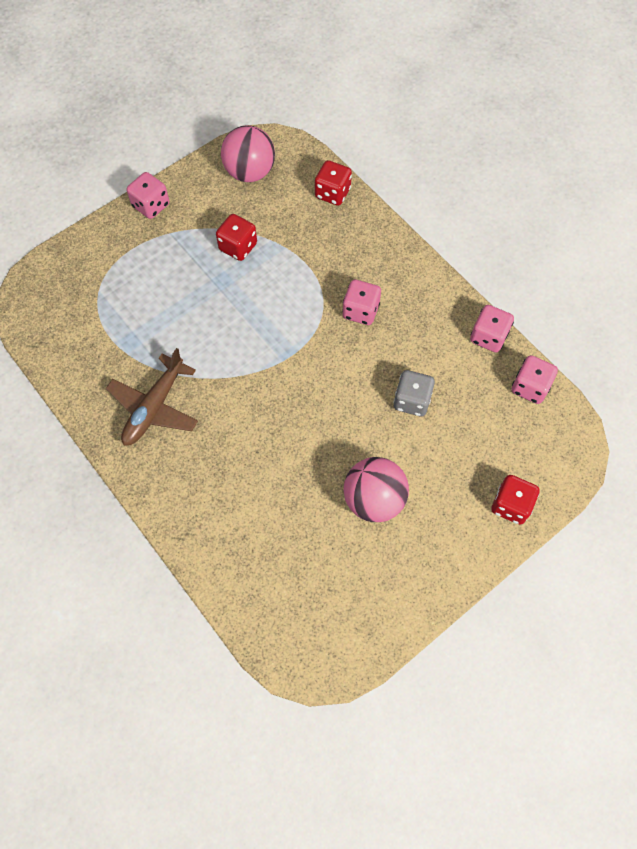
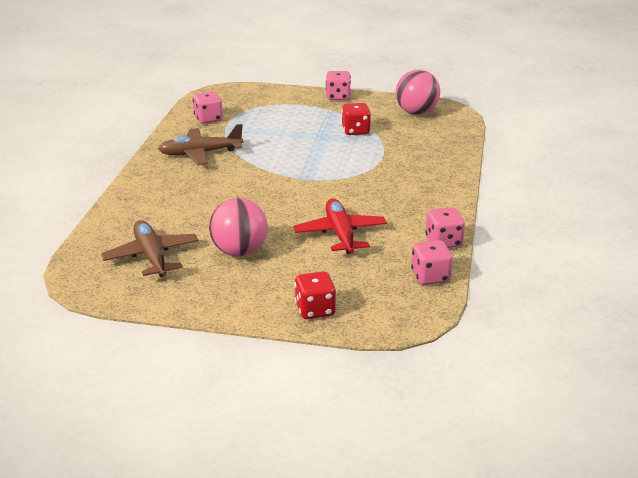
camera: 50 degrees right, 35 degrees down
(320, 578) = (151, 256): none -> brown plane
(332, 193) = (452, 142): red dice -> none
(360, 311) = (379, 187): pink dice -> pink dice (208, 119)
(412, 400) = (340, 234): grey dice -> red plane

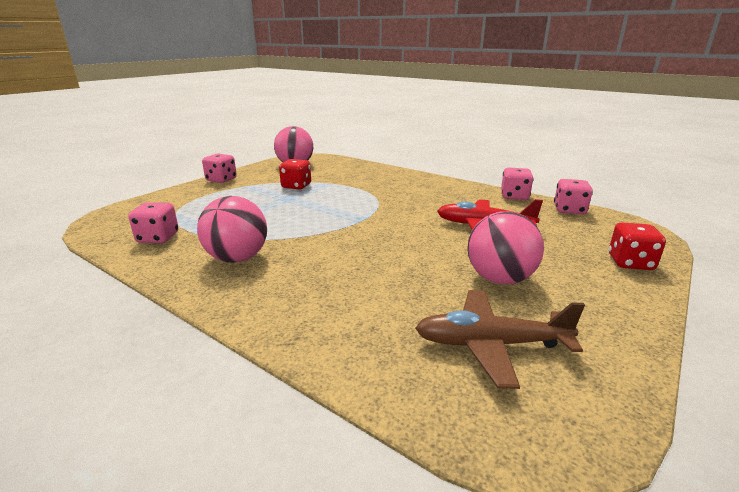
camera: 65 degrees left, 5 degrees down
(200, 153) = (237, 258): brown plane -> pink ball

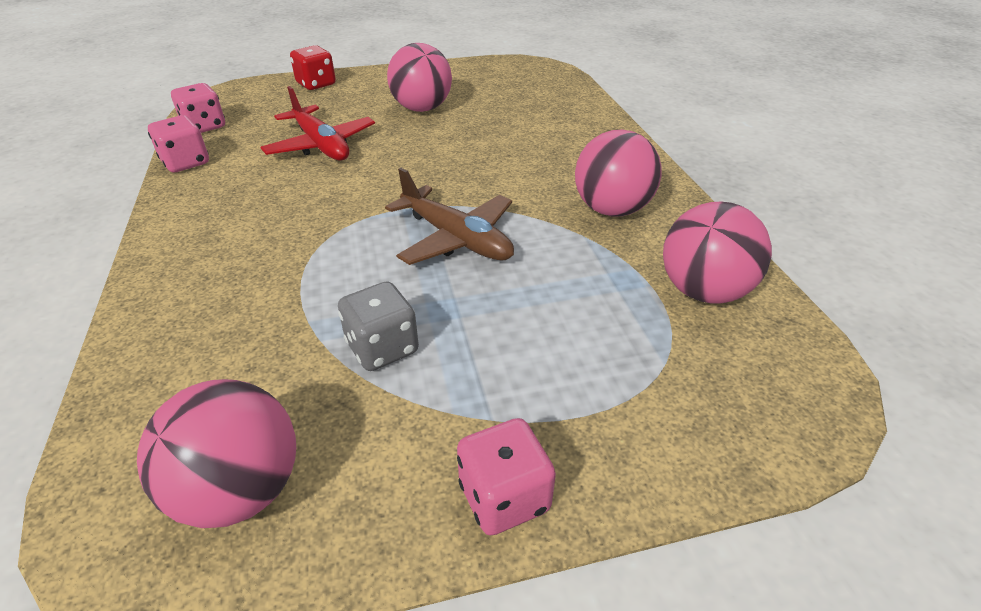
camera: 140 degrees left, 15 degrees up
(158, 238) = (703, 291): pink dice -> pink ball
(296, 186) = (382, 348): red dice -> grey dice
(490, 344) = (502, 89): brown plane -> brown plane (456, 239)

